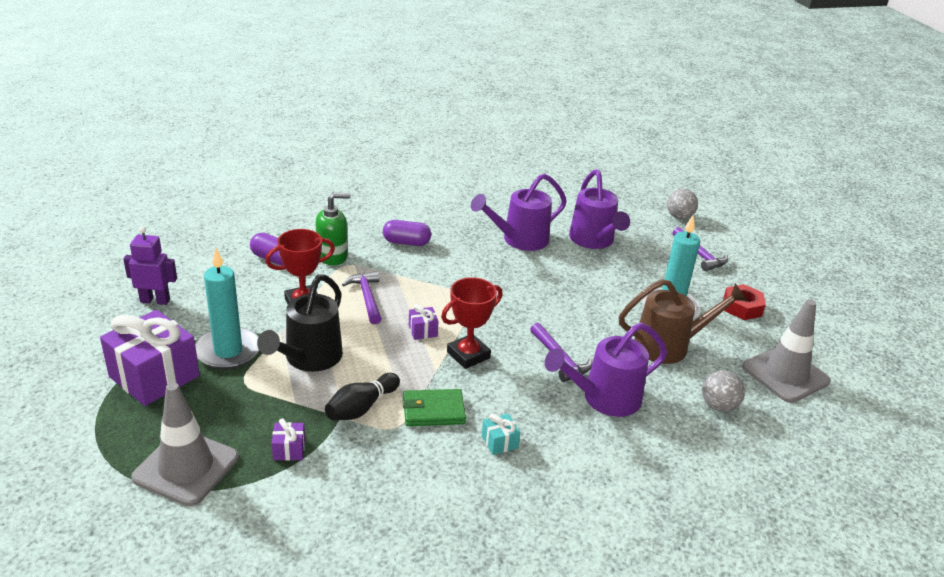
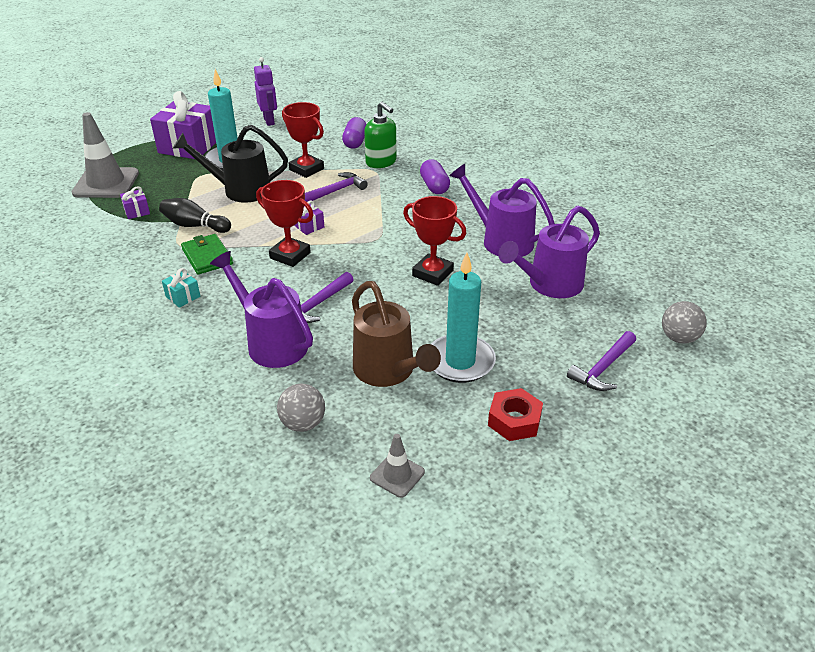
camera: 70 degrees right, 5 degrees up
(547, 286) = (432, 273): none -> red trophy
(785, 374) = (397, 475): grey traffic cone -> grey traffic cone, size x0.50

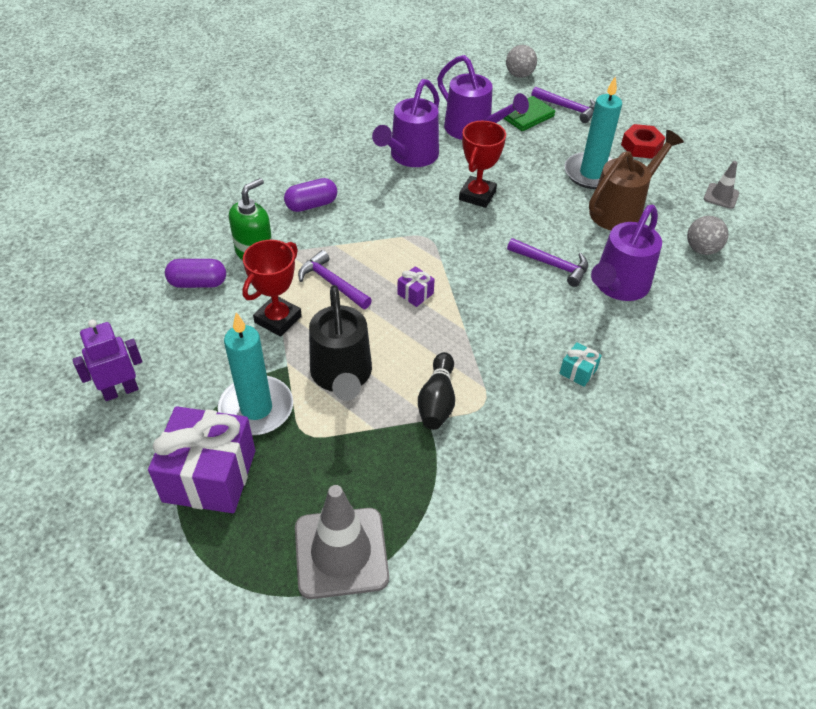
camera: 100 degrees left, 10 degrees up
(137, 211) = (415, 479): purple gift -> none
(207, 257) = (499, 370): green wallet -> green wallet (527, 116)
(290, 255) = (476, 299): red trophy -> none

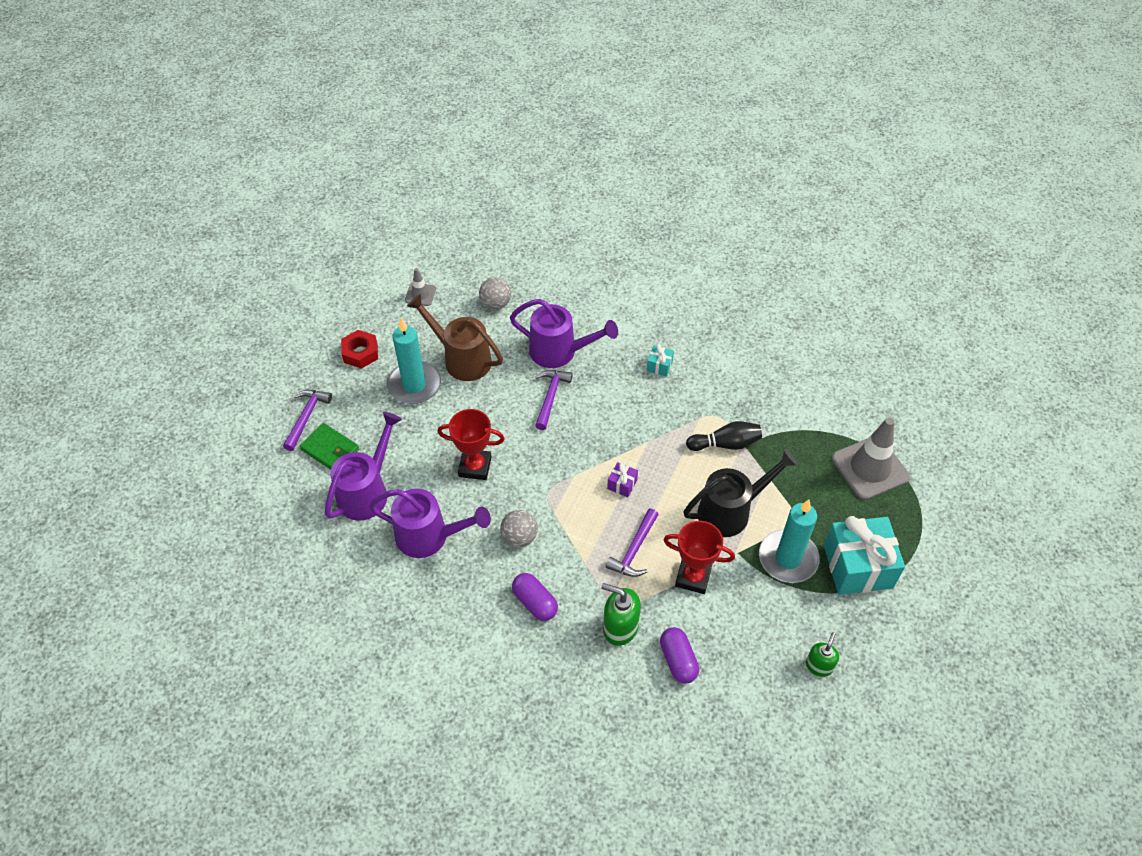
camera: 105 degrees left, 5 degrees up
(120, 391) = (819, 666): purple robot -> green soap dispenser
(209, 476) = (858, 566): purple gift -> turquoise gift
(519, 75) = (248, 469): grey ball -> grey ball (519, 537)

